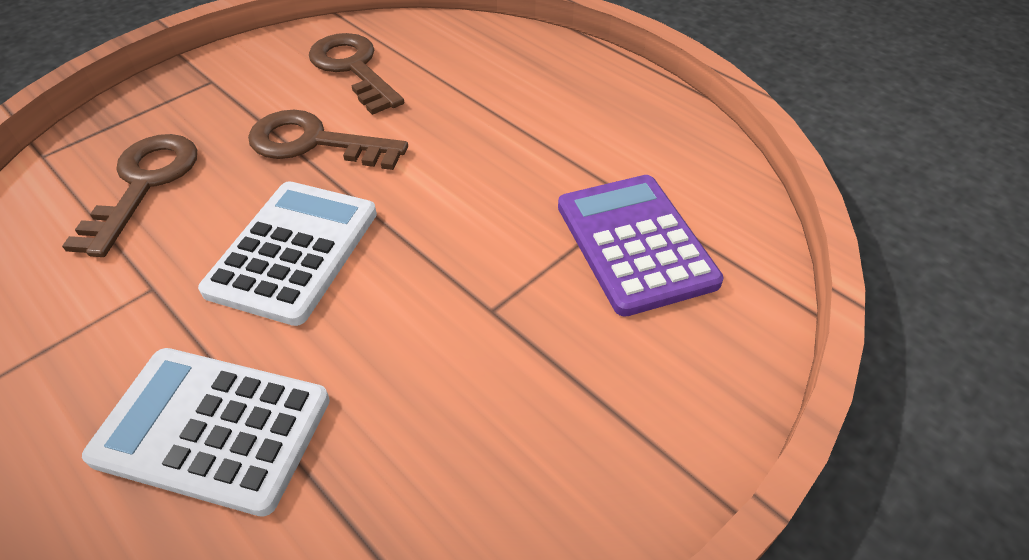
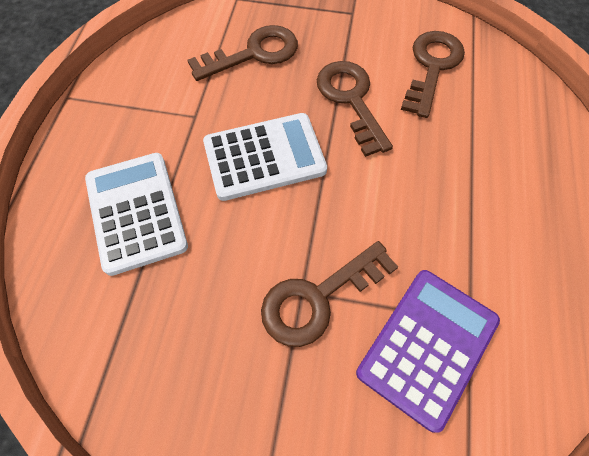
camera: 55 degrees right, 15 degrees up
(512, 300) = (318, 298): none -> brown key

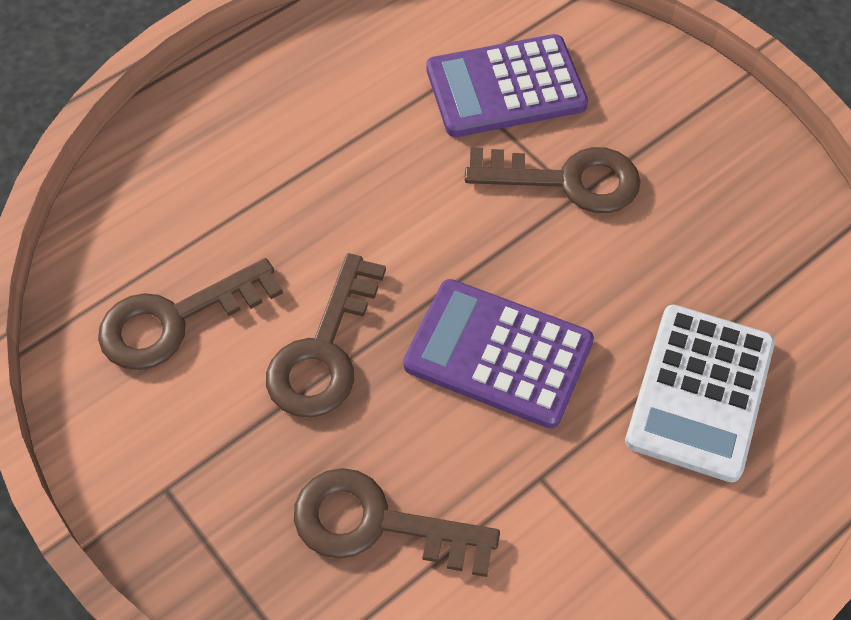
camera: 140 degrees left, 5 degrees down
(264, 157) = (498, 354): white calculator -> purple calculator

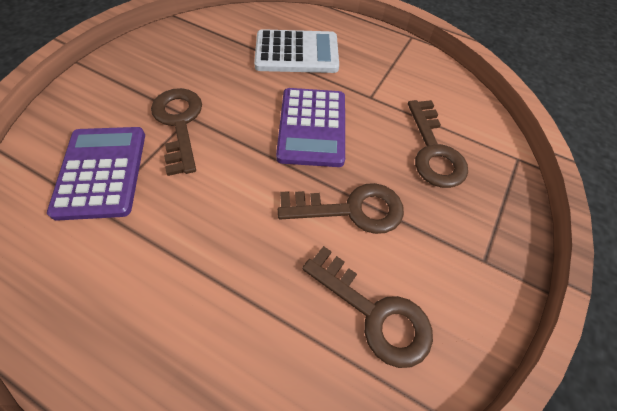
camera: 115 degrees left, 0 degrees up
(505, 87) = (101, 172): purple calculator -> purple calculator turned 150 degrees counterclockwise

